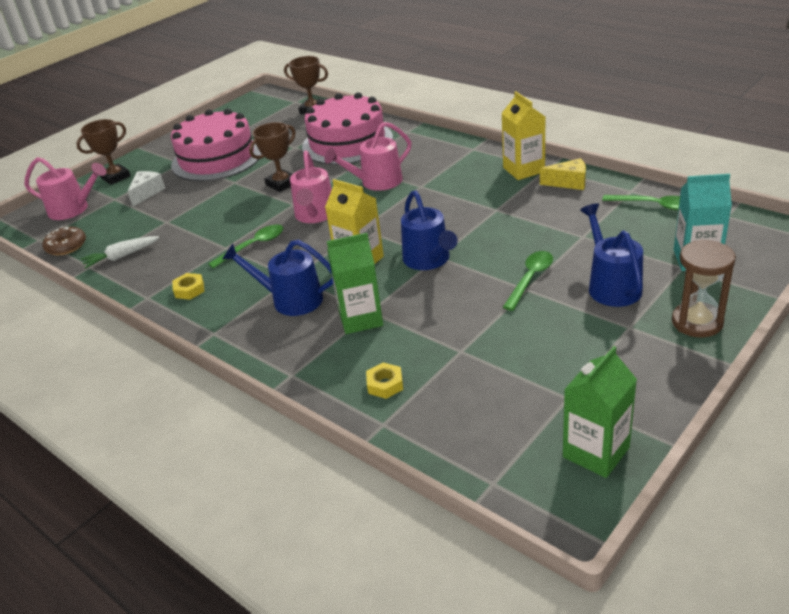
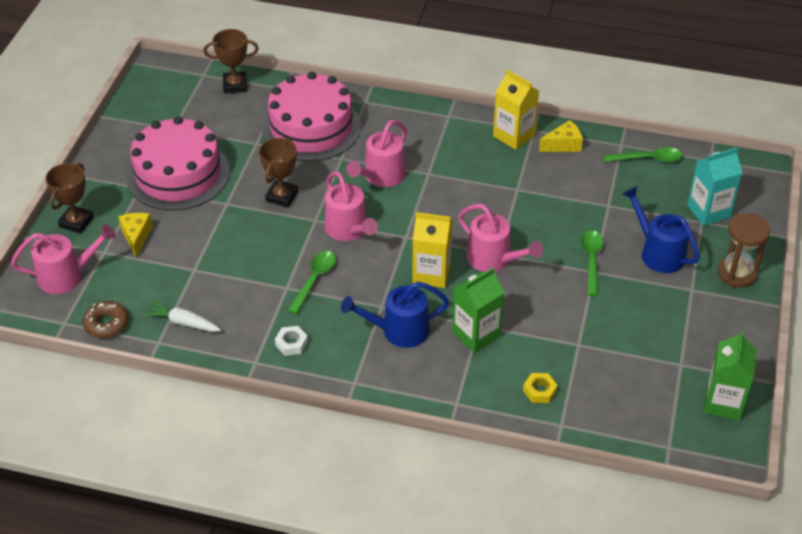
camera: 30 degrees left, 10 degrees up
(121, 256) = (183, 322): white carrot -> white carrot turned 75 degrees clockwise
(147, 193) = (136, 237): white cheese -> yellow cheese
(189, 290) = (291, 343): yellow nut -> white nut
(429, 260) = (493, 259): blue watering can -> pink watering can

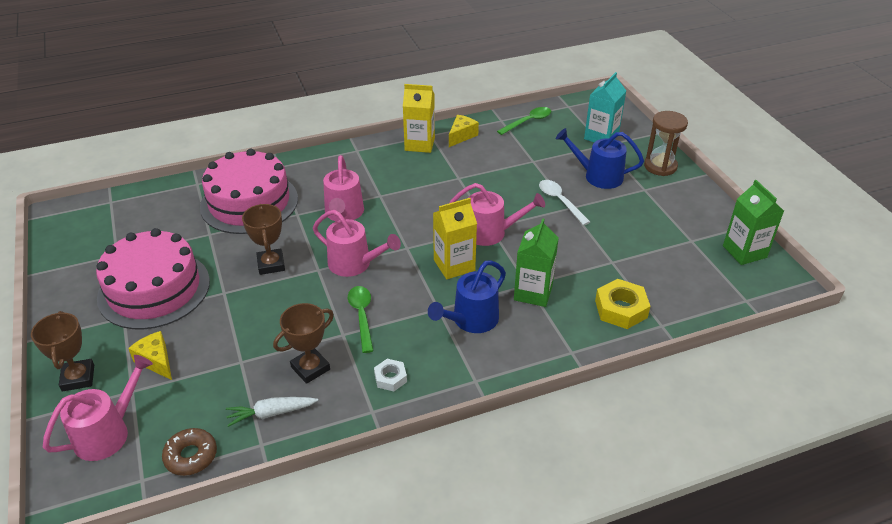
camera: 35 degrees left, 5 degrees down
(235, 85) = (149, 198): brown trophy -> brown trophy (310, 368)
(539, 391) = (621, 309): yellow nut -> yellow nut, size x1.71
(591, 260) = (560, 201): green spoon -> white spoon

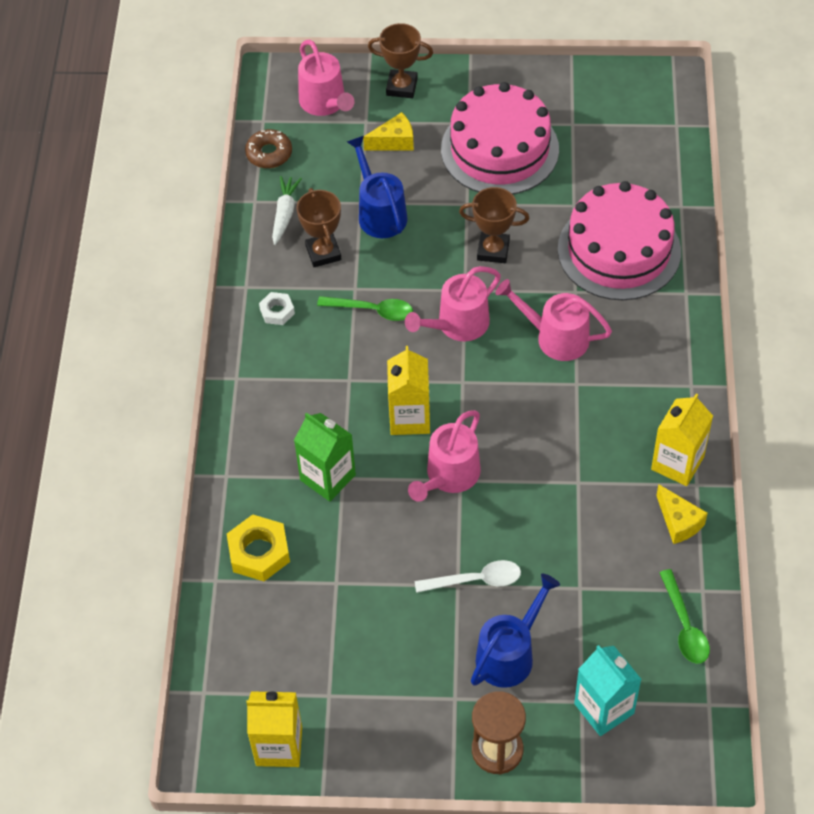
camera: 115 degrees right, 15 degrees up
(471, 320) = (317, 403): blue watering can -> blue watering can (379, 213)
(744, 252) = (279, 746): green carton -> yellow carton

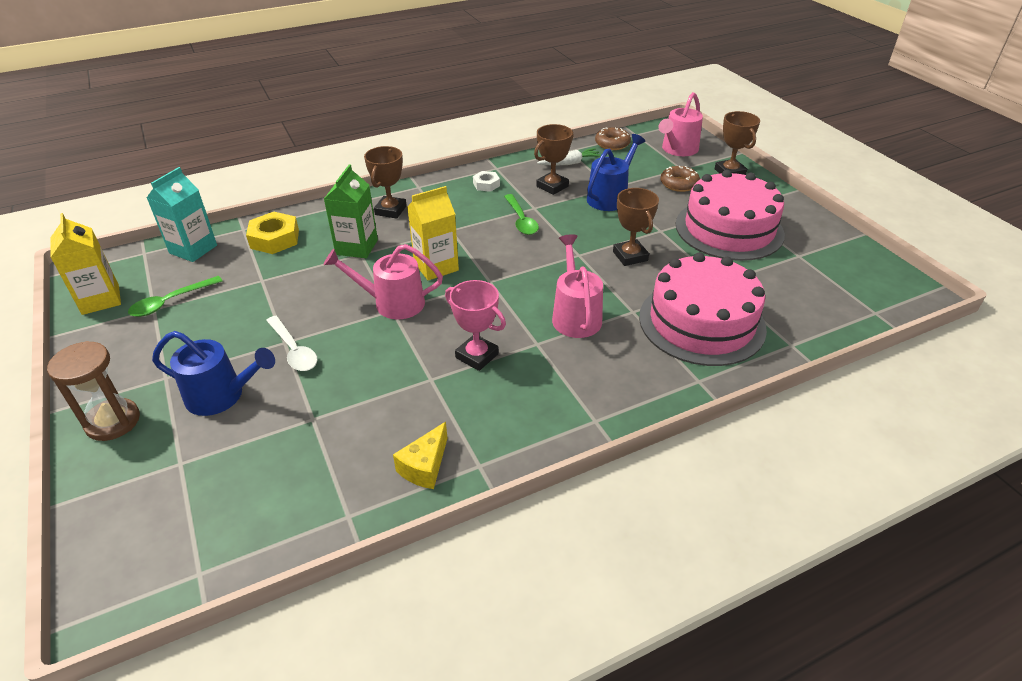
camera: 60 degrees right, 15 degrees down
(272, 422) = (390, 210): none -> brown trophy
(394, 141) = (679, 184): yellow cheese -> brown donut
(458, 325) = (542, 262): pink watering can -> none
(567, 436) = (477, 356): none -> pink trophy
(604, 708) = (174, 483): turquoise carton -> turquoise carton (193, 249)
(677, 463) = (495, 441): yellow carton -> none
(684, 626) = (296, 515): green spoon -> green spoon (170, 302)

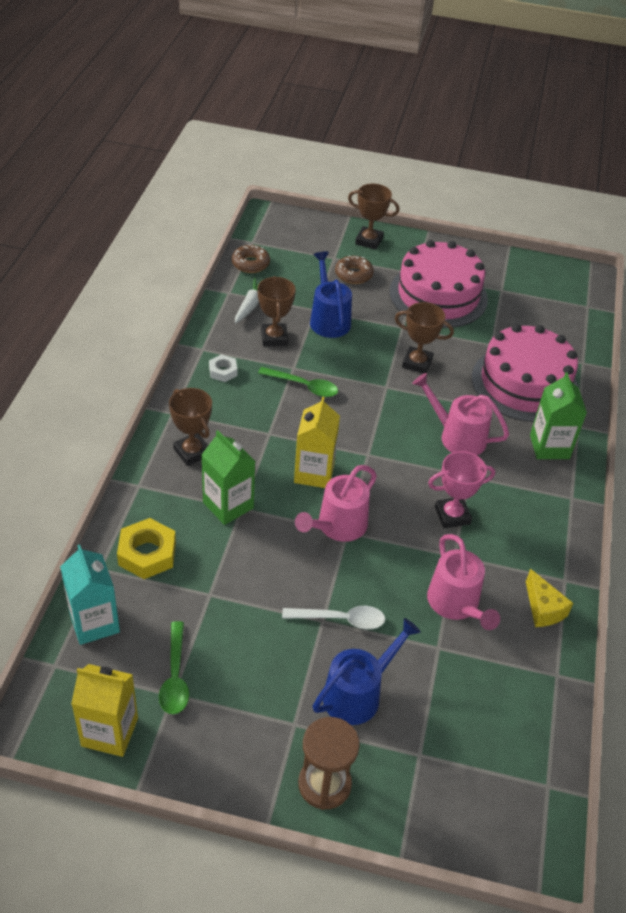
camera: 55 degrees left, 5 degrees up
(642, 375) = (549, 447): none -> green carton
(678, 150) = (305, 240): pink watering can -> pink watering can (456, 604)

